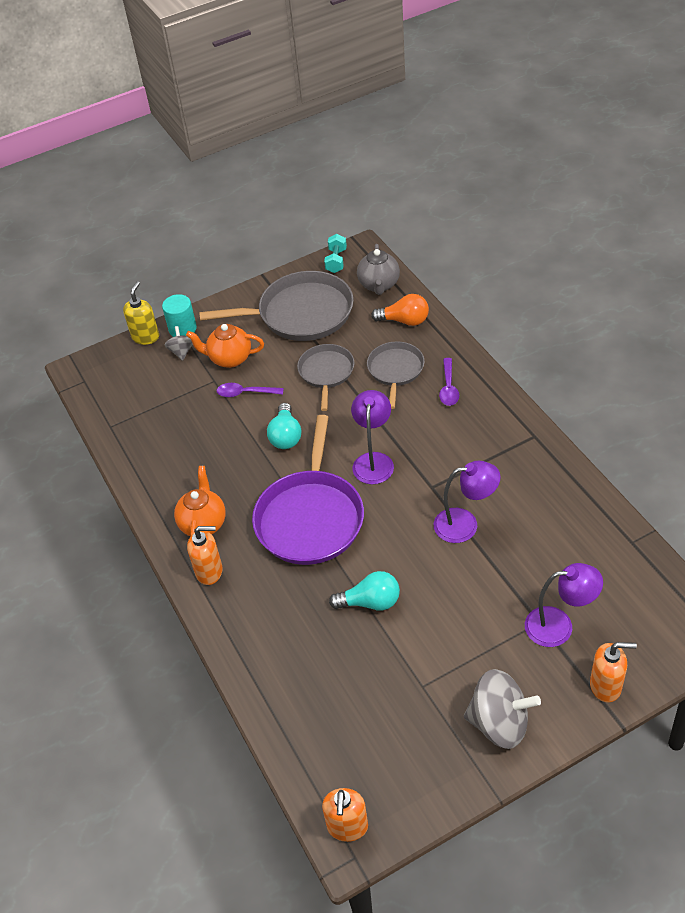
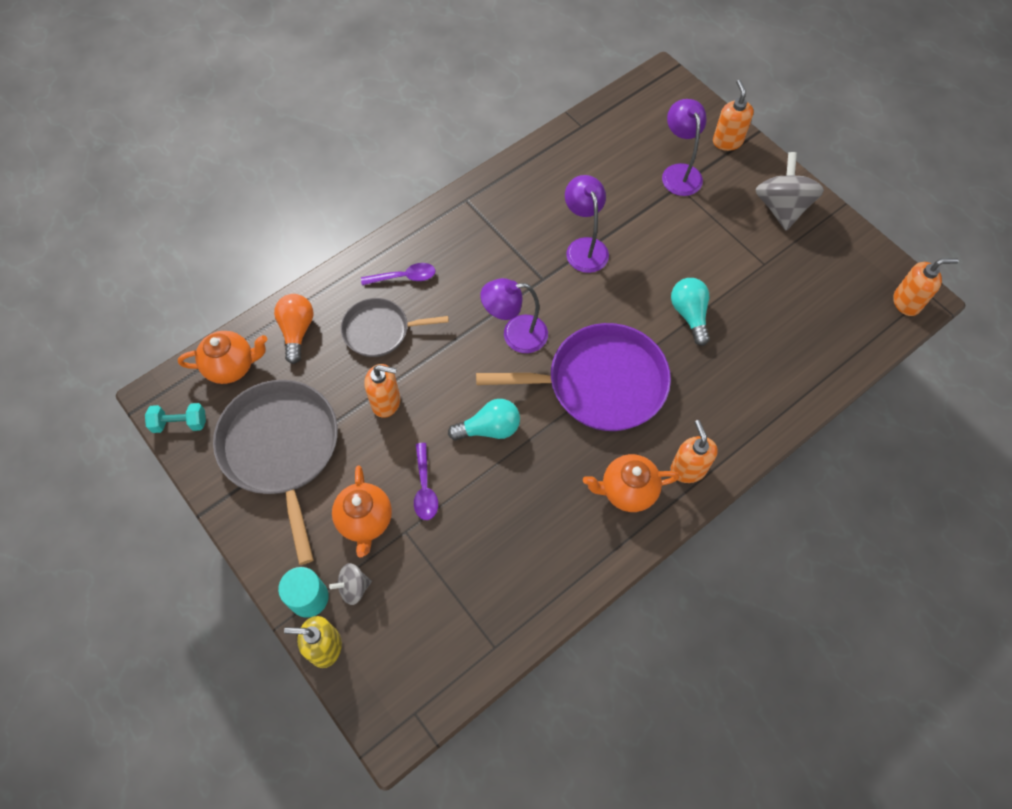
camera: 105 degrees left, 15 degrees up
(326, 373) = (386, 402): grey pan -> orange soap dispenser
(379, 285) = (231, 366): grey teapot -> orange teapot

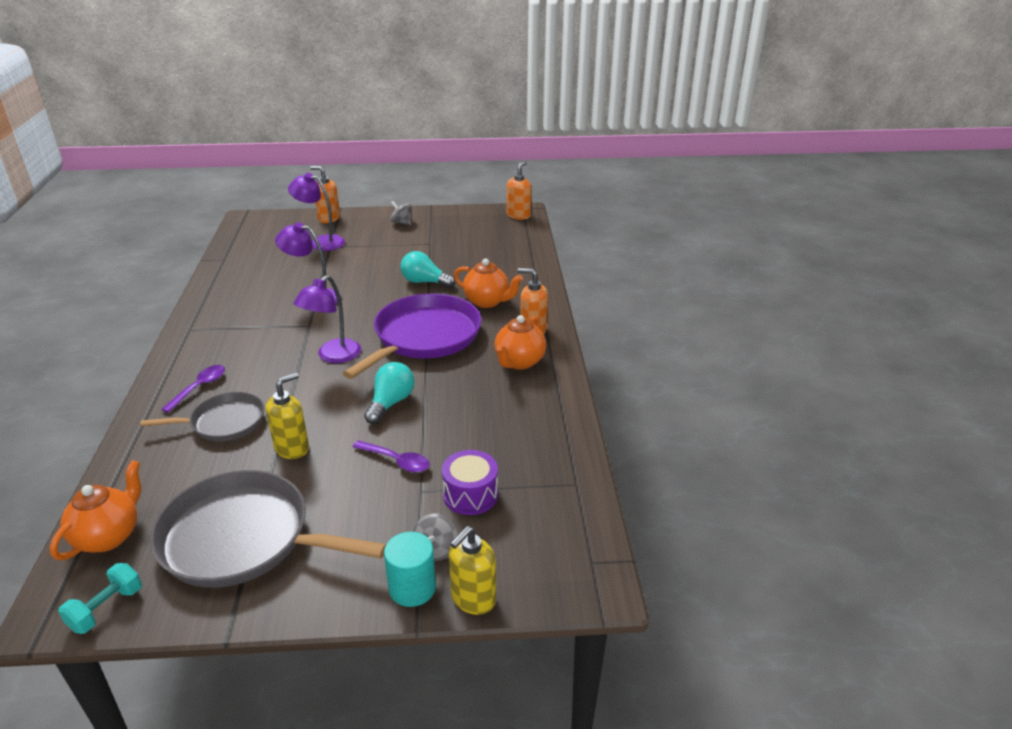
camera: 55 degrees left, 30 degrees down
(297, 331) = (146, 473): orange light bulb -> none
(365, 521) = (382, 512): orange teapot -> orange teapot (487, 301)
(380, 331) = (224, 422): grey pan -> grey pan turned 135 degrees counterclockwise
(386, 402) = (292, 448): orange soap dispenser -> yellow soap dispenser
(425, 571) = (470, 495): none -> purple drum
(781, 207) = (402, 222): grey spinning top -> grey spinning top, size x0.52

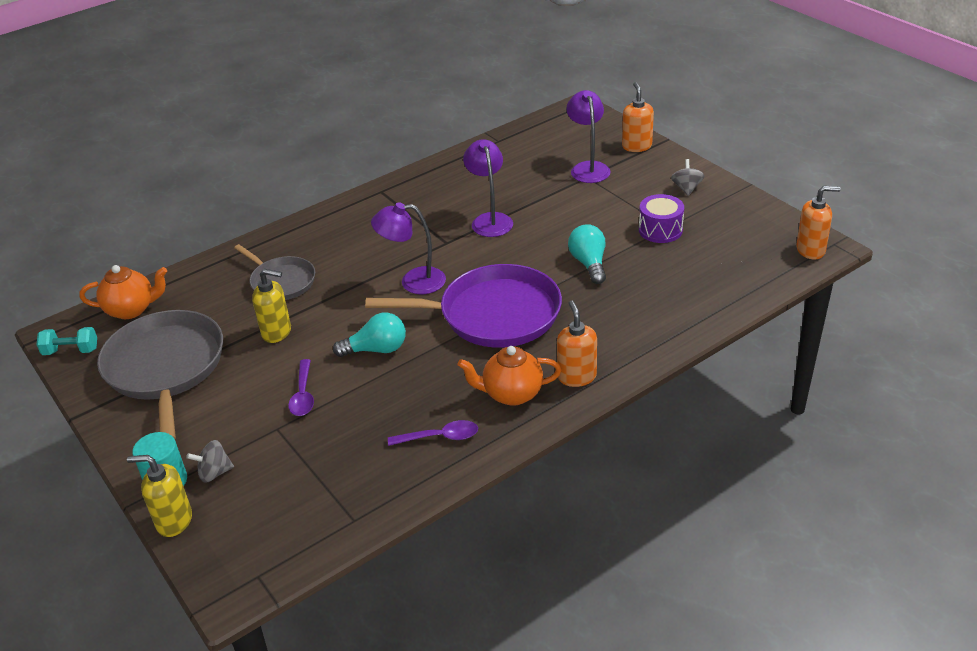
camera: 60 degrees right, 5 degrees up
(199, 387) = (312, 244): purple spoon -> purple spoon (440, 437)
(470, 495) = (291, 459): purple drum -> purple drum (660, 230)
(487, 301) = (598, 320): orange teapot -> none

